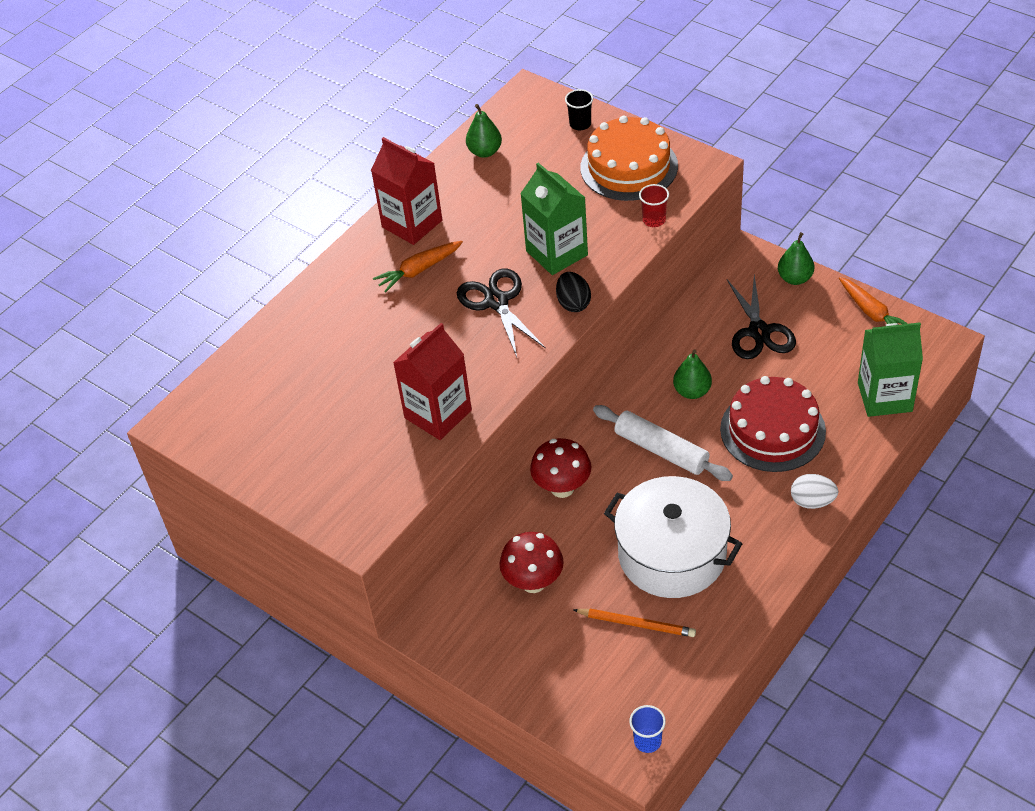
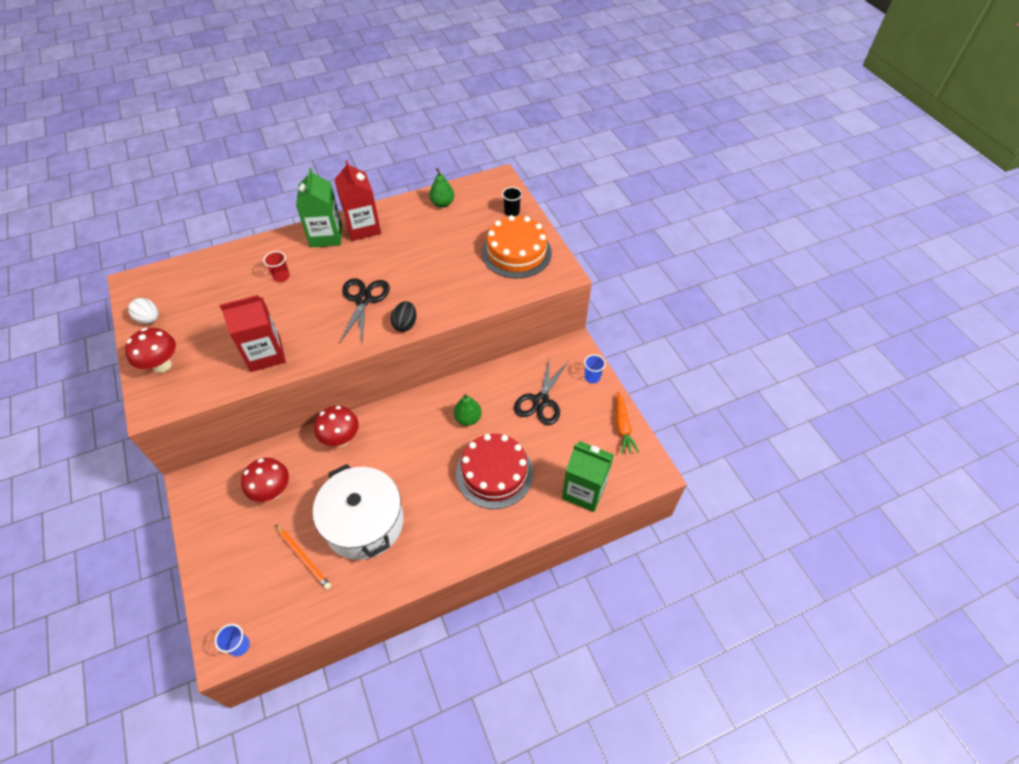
camera: 25 degrees right, 5 degrees up
(321, 488) = (162, 365): none -> red mushroom
(419, 270) = (340, 258): orange carrot -> none
(557, 253) = (425, 286): green carton -> green carton (326, 236)
(654, 220) = (501, 294): red cup -> red cup (281, 277)
(661, 450) = (417, 447): white rolling pin -> none
(795, 278) = (592, 377): green pear -> blue cup
(812, 501) = (478, 538): white egg -> white egg (149, 319)

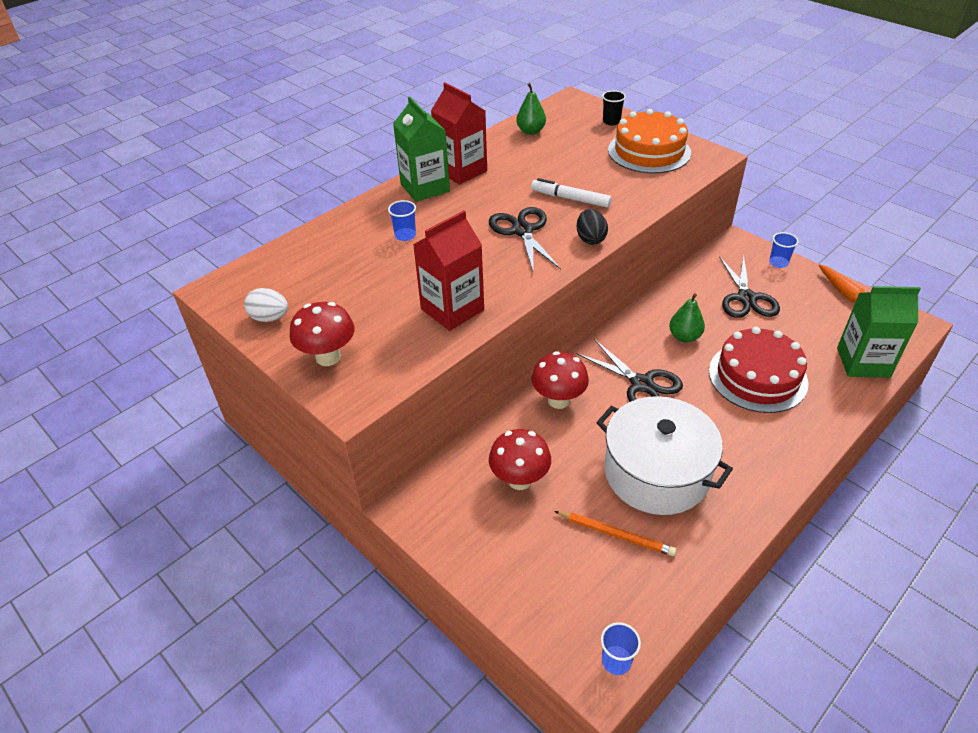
camera: 20 degrees left, 10 degrees down
(281, 277) = (405, 235): red cup -> blue cup
(407, 447) = (641, 384): none -> black scissors
(420, 281) = (570, 199): none -> white marker

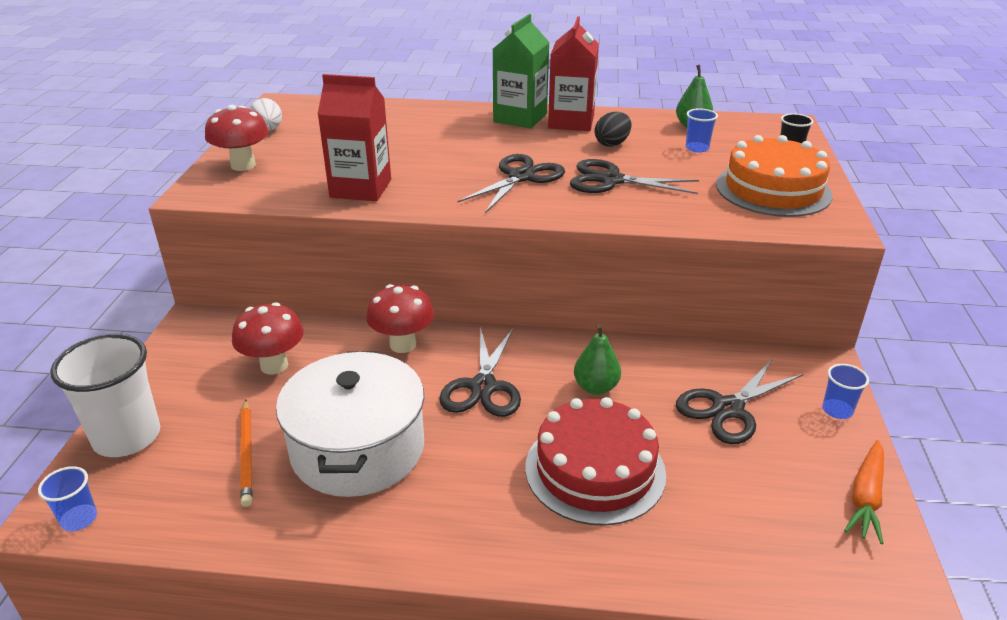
camera: 50 degrees right, 10 degrees down
(405, 235) = (439, 135): blue cup -> blue cup (697, 148)
(536, 602) = (127, 437): none -> white cup
(570, 199) = (611, 180): white marker -> black scissors
(590, 239) = (559, 212): black egg -> black egg (612, 144)
(863, 362) = (742, 561): green carton -> none

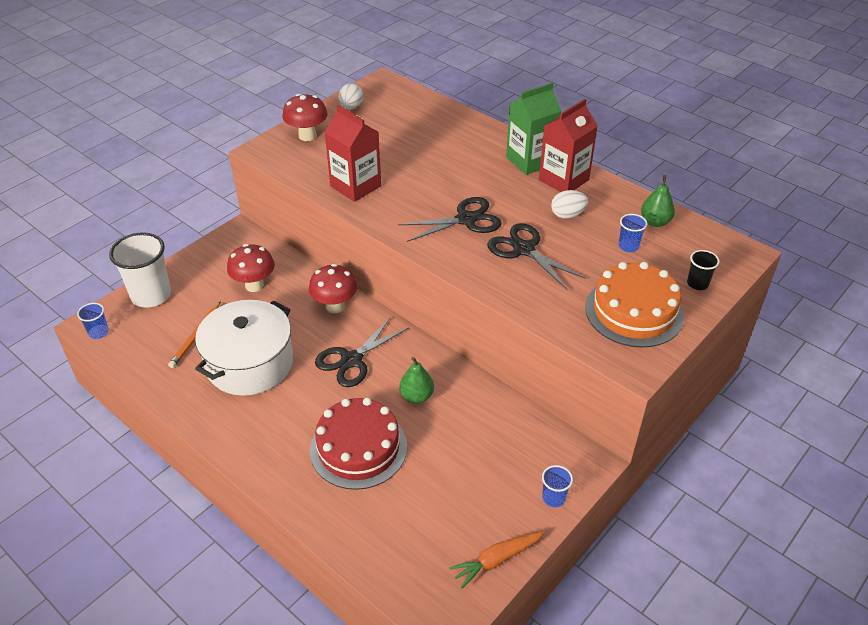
camera: 35 degrees right, 10 degrees up
(612, 144) = (567, 215): black egg -> white egg
(728, 409) = (482, 456): black scissors -> none

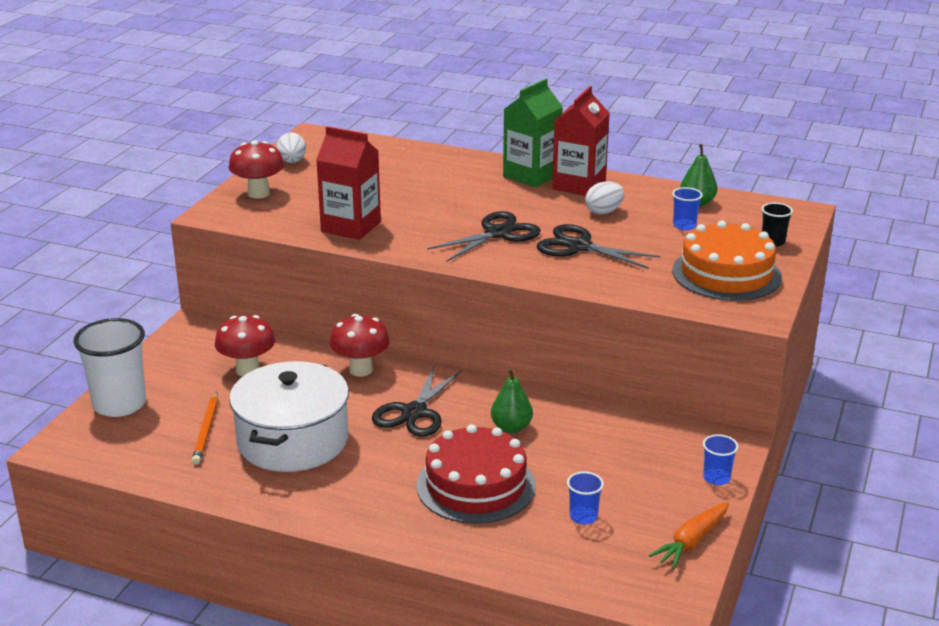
camera: 20 degrees left, 15 degrees down
(99, 333) = (74, 452): blue cup -> blue cup (583, 517)

